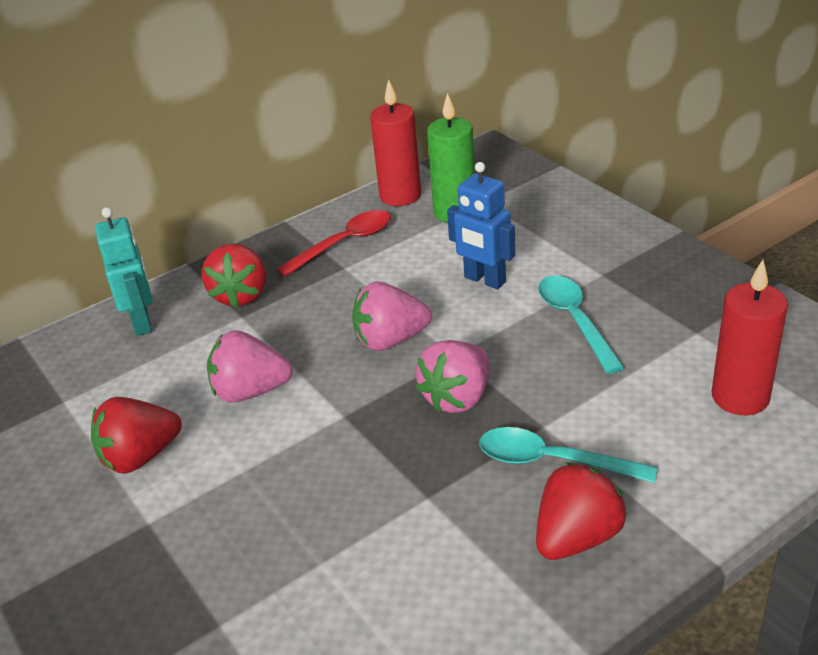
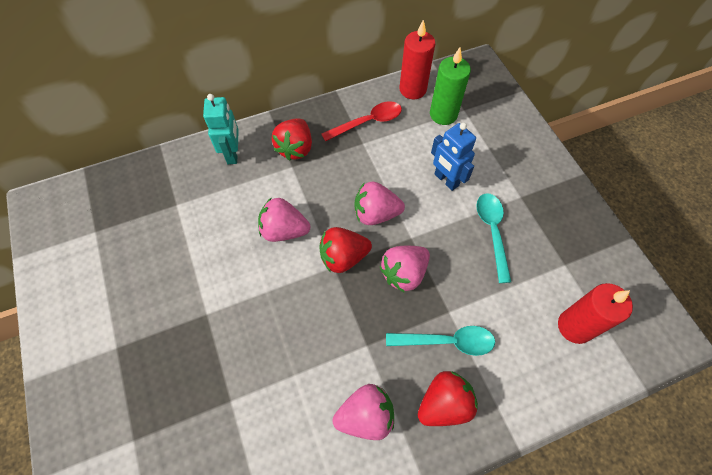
camera: 10 degrees right, 25 degrees up
(140, 457) = (211, 262): red strawberry -> red strawberry (343, 257)
(455, 585) = (365, 416): none -> pink strawberry
(553, 461) = (447, 341): turquoise spoon -> turquoise spoon turned 150 degrees clockwise

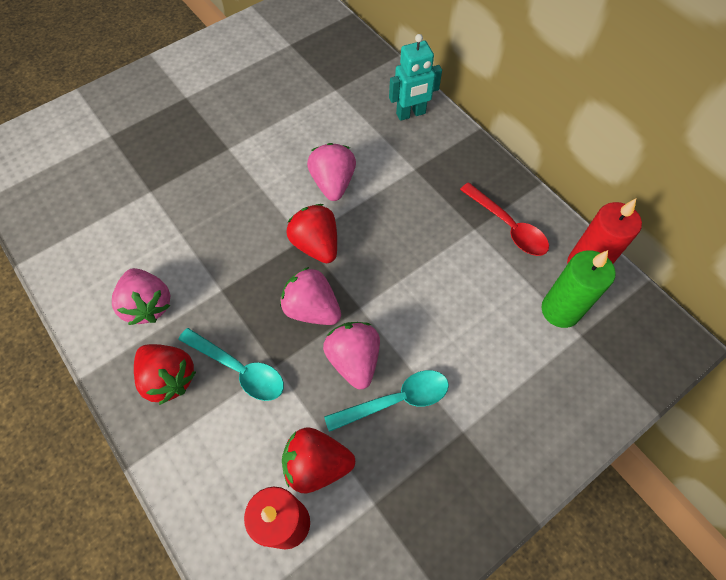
camera: 75 degrees right, 0 degrees up
(295, 148) = (440, 165): red strawberry -> red strawberry (316, 464)
(376, 214) = (380, 264): pink strawberry -> pink strawberry (354, 360)
(446, 180) = (455, 331): blue robot -> none
(447, 341) = (239, 369): turquoise spoon -> turquoise spoon turned 45 degrees counterclockwise

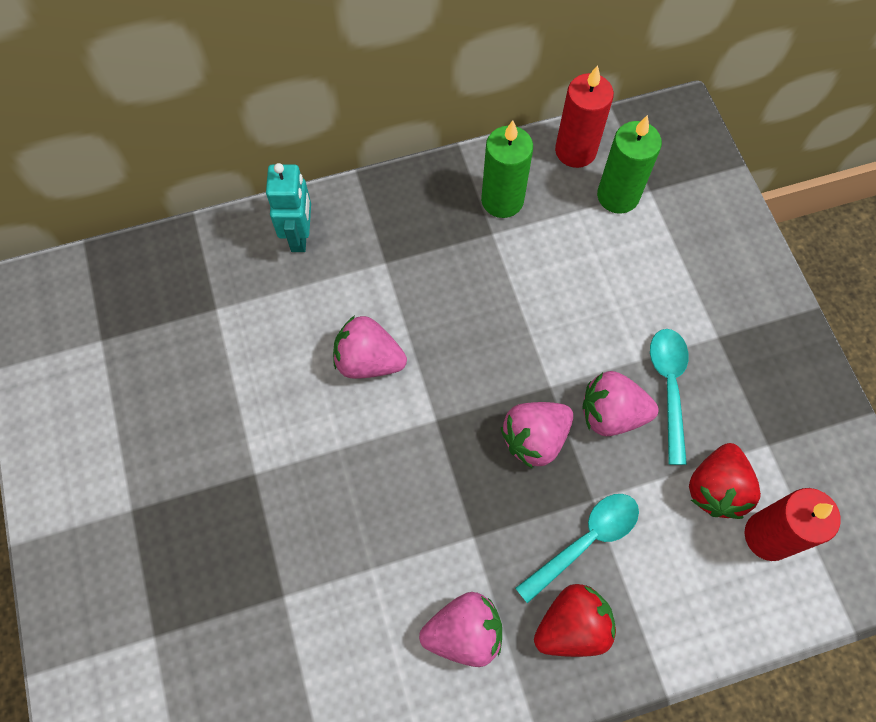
camera: 70 degrees left, 5 degrees up
(316, 245) = (450, 408): red strawberry -> none
(508, 226) = (502, 200): red spoon -> green candle

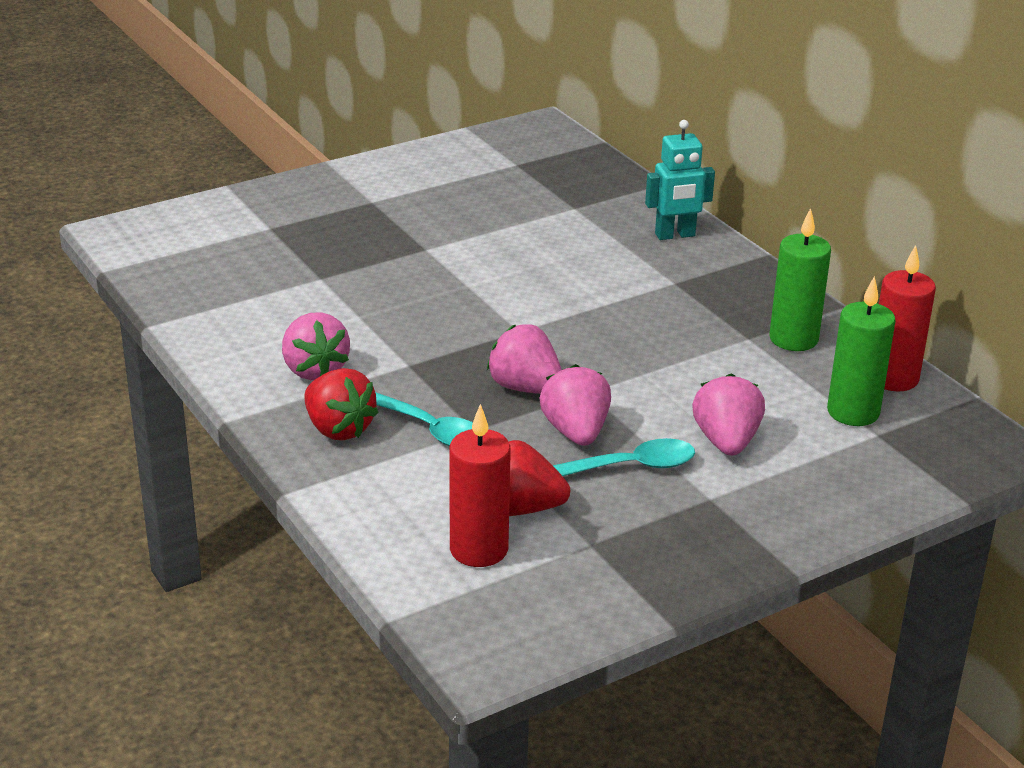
camera: 75 degrees right, 35 degrees down
(368, 360) = (563, 287): pink strawberry -> pink strawberry (726, 441)

